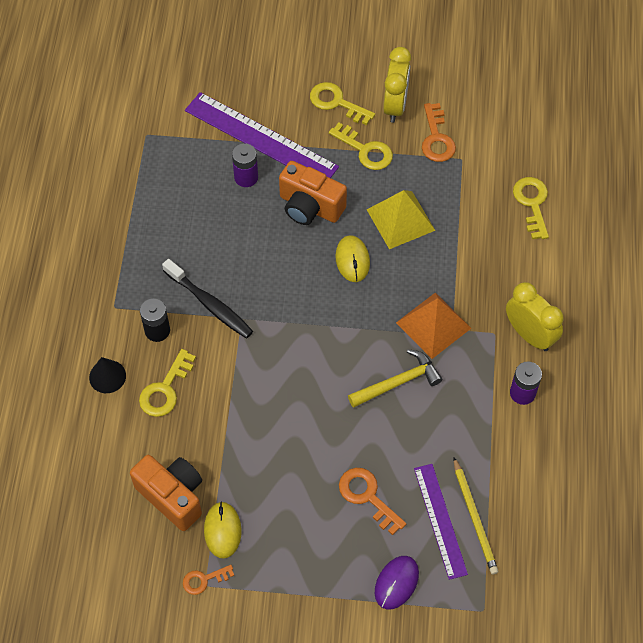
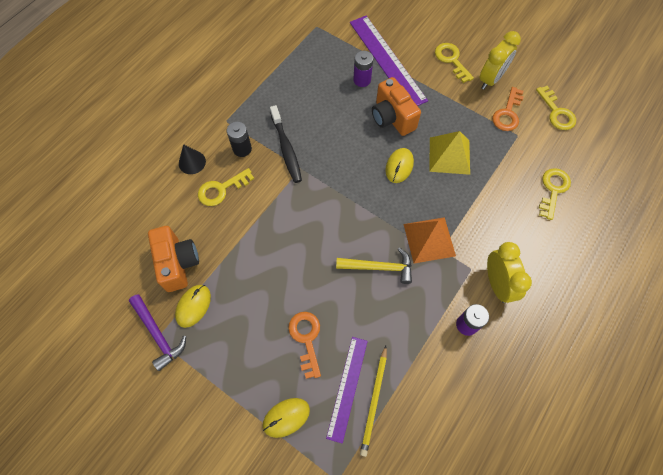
camera: 30 degrees right, 5 degrees up
(203, 580) = (158, 334): orange key -> purple hammer
(365, 150) = (452, 99): yellow key -> yellow key (556, 112)
(396, 583) = (286, 417): purple mouse -> yellow mouse

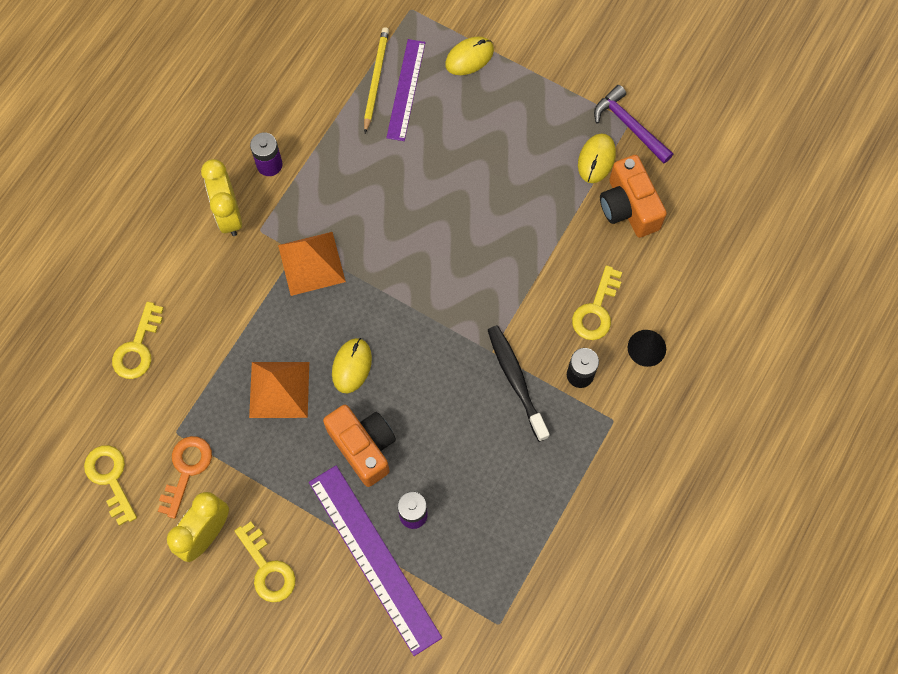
camera: 175 degrees right, 5 degrees up
(221, 189) = (596, 310): yellow key -> yellow key turned 150 degrees clockwise
(306, 338) = (457, 135): orange key -> none
(379, 267) = (375, 223): yellow hammer -> none
(449, 155) = (279, 389): yellow pyramid -> orange pyramid

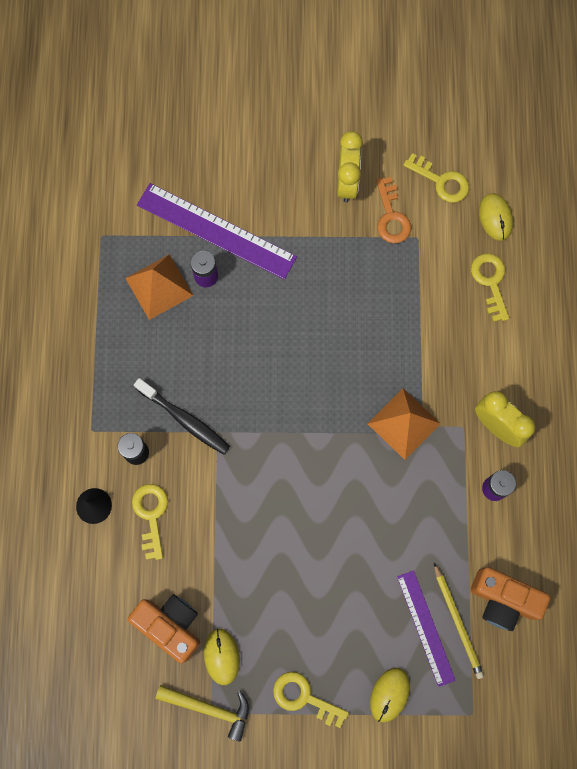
camera: 150 degrees right, 5 degrees up
(267, 568) = (288, 183): yellow key -> yellow key (304, 697)
(279, 389) = (362, 311): orange pyramid -> orange pyramid (159, 286)
(351, 366) = (319, 359): yellow mouse -> yellow mouse (495, 217)
(363, 447) = (272, 304): orange camera -> orange camera (503, 600)
(629, 126) = (209, 708): purple hammer -> yellow hammer

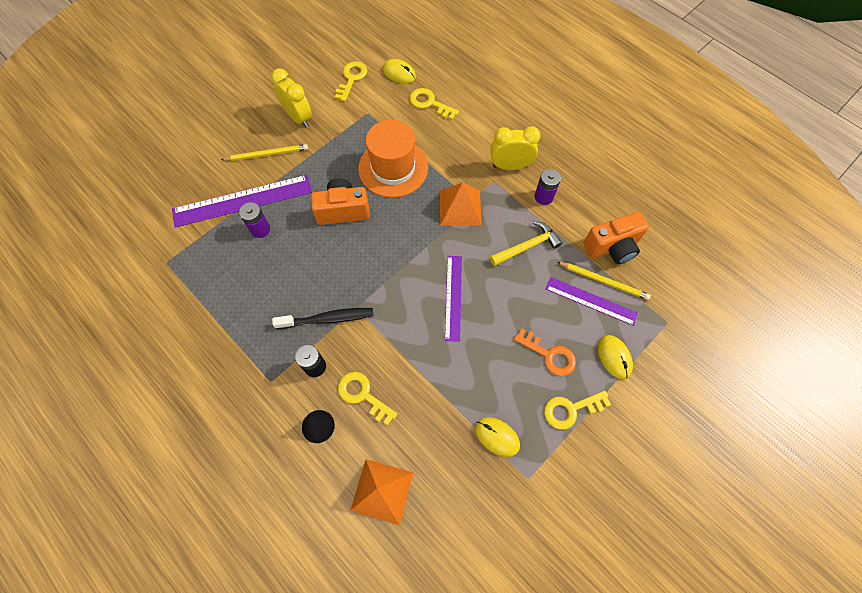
camera: 45 degrees left, 10 degrees down
(159, 286) = (234, 259): orange pyramid -> orange pyramid (382, 491)
(170, 625) = (445, 451): orange camera -> orange camera (343, 210)
(209, 708) = (523, 477): yellow hammer -> yellow hammer (527, 246)
(281, 199) = (267, 154): none -> yellow pencil
(308, 504) = (453, 297): none -> purple ruler
(383, 323) = (393, 168): none -> orange hat
(391, 216) = (342, 115): orange key -> orange key (549, 355)
(441, 181) = (351, 78): yellow key -> yellow key turned 60 degrees counterclockwise

